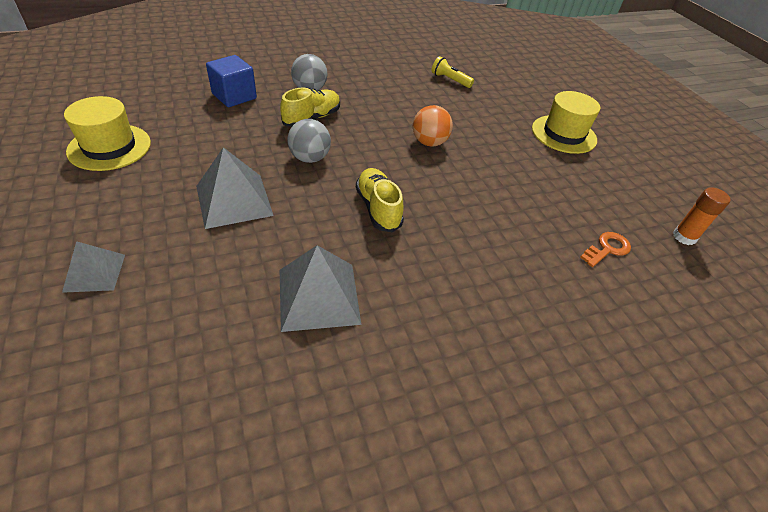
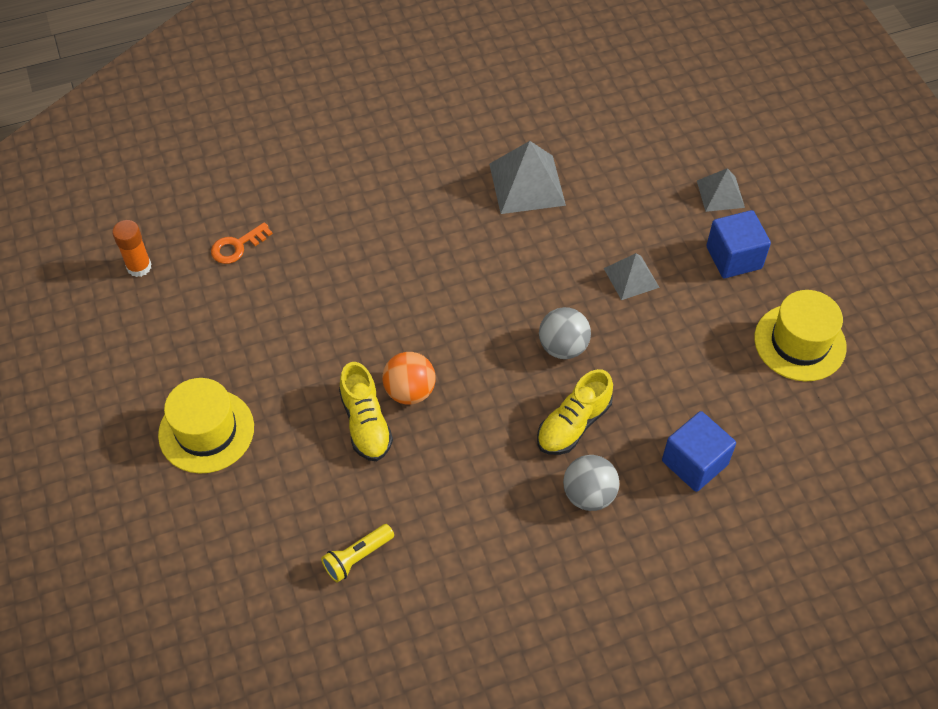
camera: 175 degrees left, 10 degrees up
(123, 210) = (733, 257): none -> blue cube
(234, 200) = (631, 277): grey pyramid -> grey pyramid, size x0.61
(378, 208) = (477, 279): yellow shoe -> yellow shoe (366, 423)
(450, 80) = (357, 557): yellow flashlight -> yellow flashlight turned 105 degrees clockwise

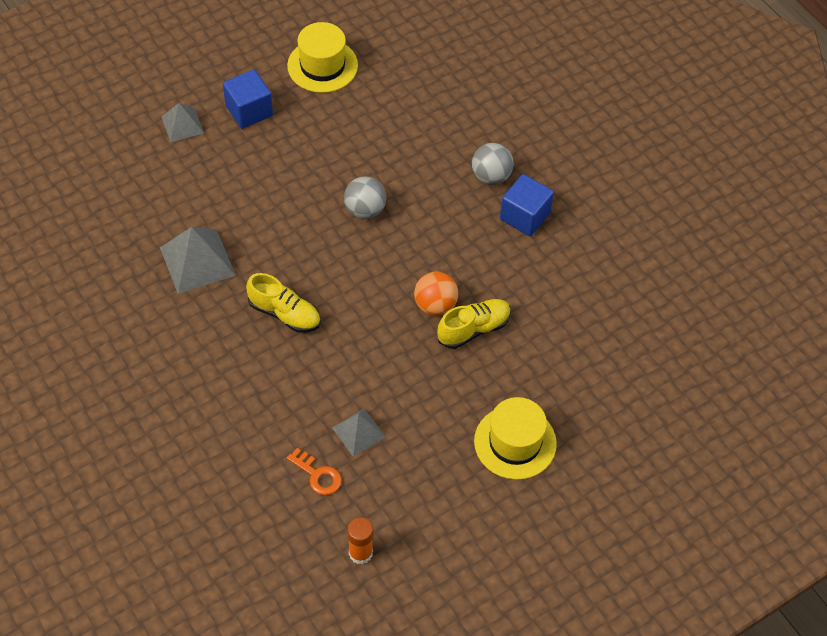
camera: 105 degrees left, 0 degrees up
(357, 557) = (588, 309): yellow flashlight -> none
(573, 424) = (434, 193): yellow shoe -> yellow shoe (285, 314)
(631, 277) = (285, 174): grey pyramid -> grey pyramid (358, 432)
(694, 462) = (445, 118): blue cube -> blue cube (525, 216)

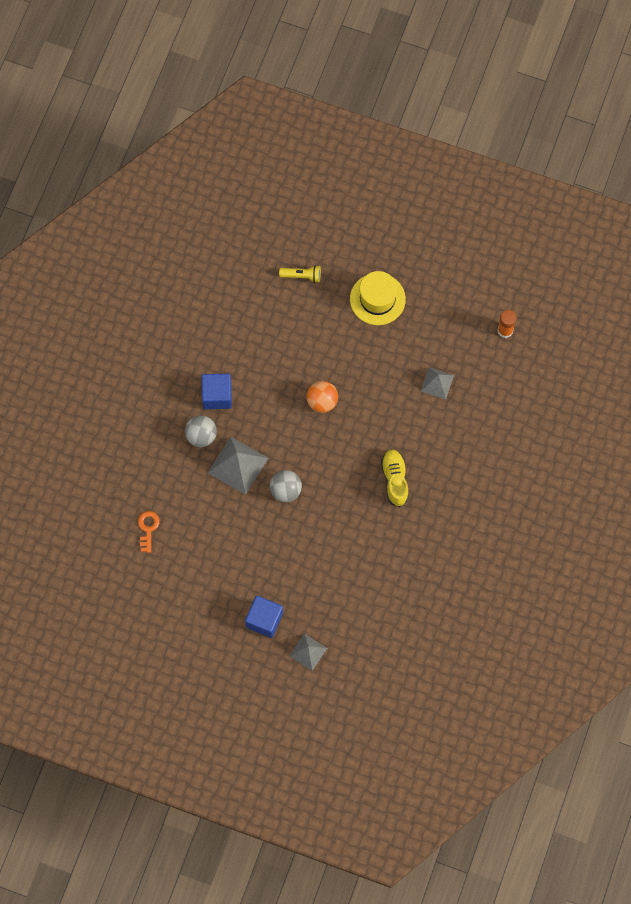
camera: 125 degrees left, 15 degrees up
(197, 261) = (399, 558): grey pyramid -> grey pyramid (237, 465)
(317, 475) = (479, 384): orange key -> orange key (148, 528)
(322, 65) = (191, 603): yellow hat -> none
(474, 329) = (321, 369): yellow shoe -> none
(606, 385) = (302, 276): none -> yellow flashlight

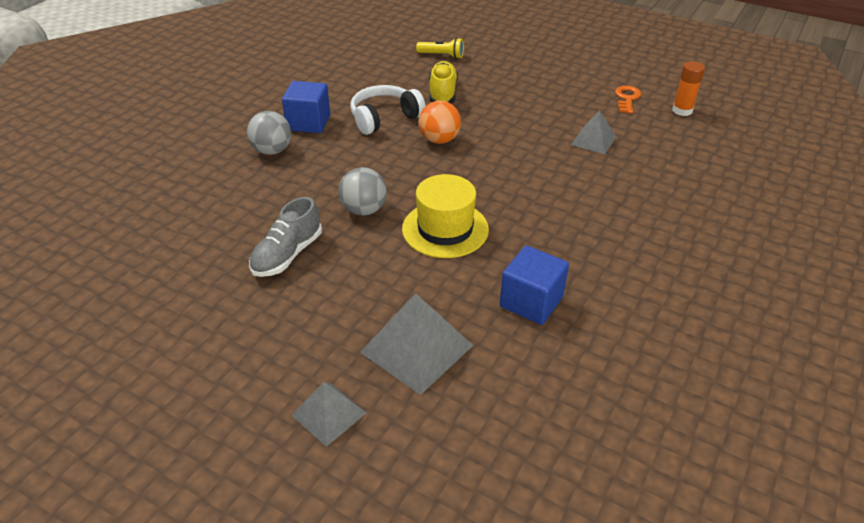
camera: 10 degrees right, 30 degrees down
(148, 528) = (149, 224): orange key -> orange key (627, 98)
(237, 465) = (307, 180): grey pyramid -> grey pyramid (416, 348)
(248, 541) = (287, 255): none -> grey shoe
(264, 620) = (269, 354): blue cube -> blue cube (531, 302)
(274, 380) = (384, 118): none -> white headphones
(377, 299) = (525, 76): yellow hat -> yellow hat (445, 229)
(395, 480) = (526, 217): yellow shoe -> yellow shoe (443, 93)

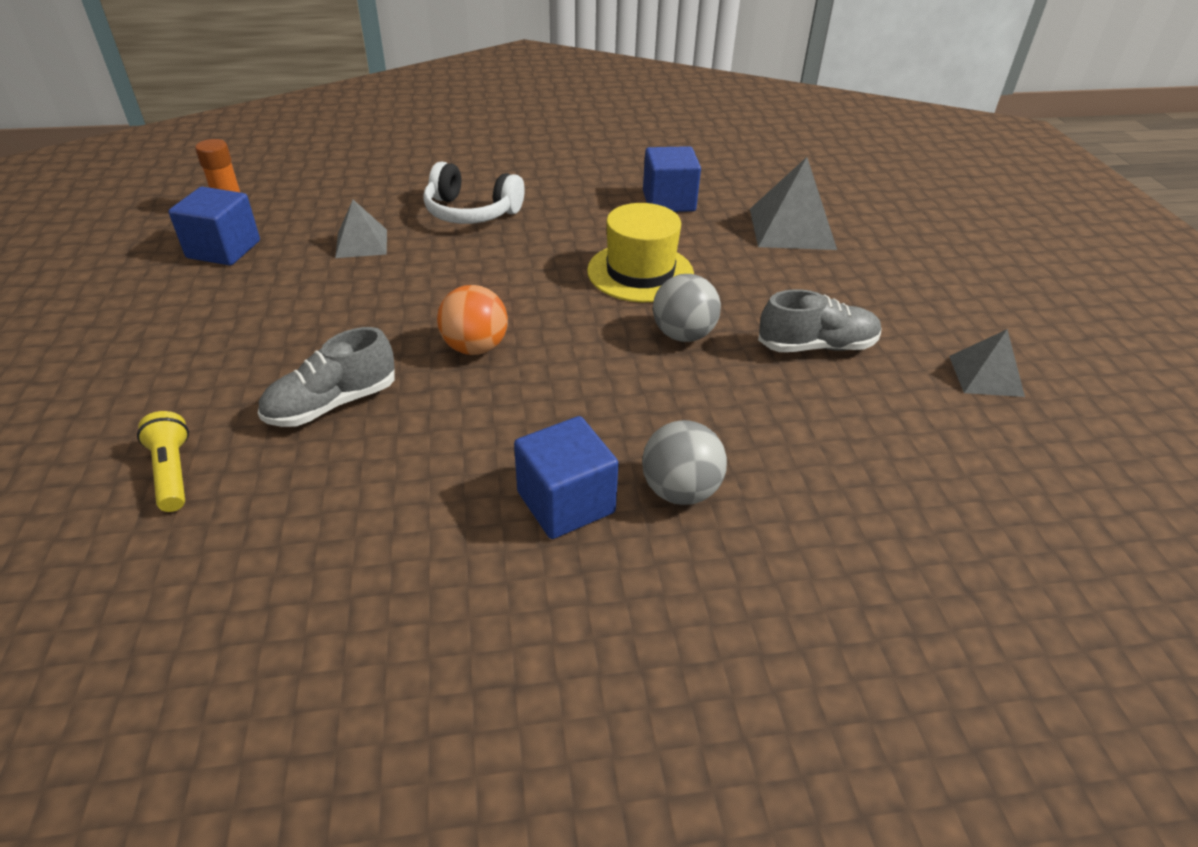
camera: 130 degrees left, 0 degrees up
(329, 414) = (899, 237): grey pyramid -> grey pyramid (986, 375)
(384, 118) = (468, 425): white headphones -> white headphones (471, 212)
(443, 93) = (332, 404): yellow shoe -> grey shoe
(627, 98) = (224, 249): orange key -> blue cube

